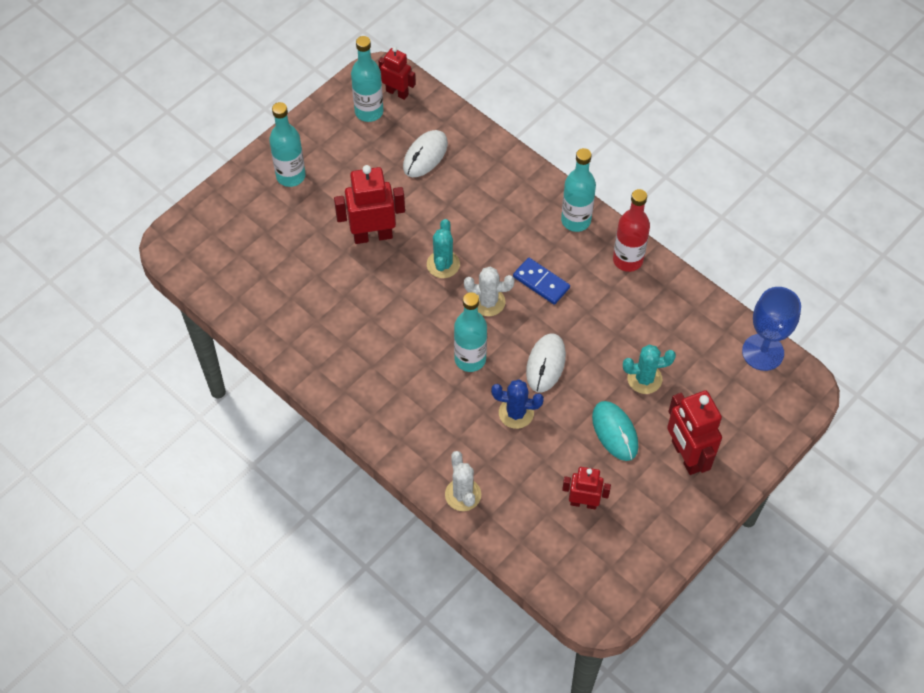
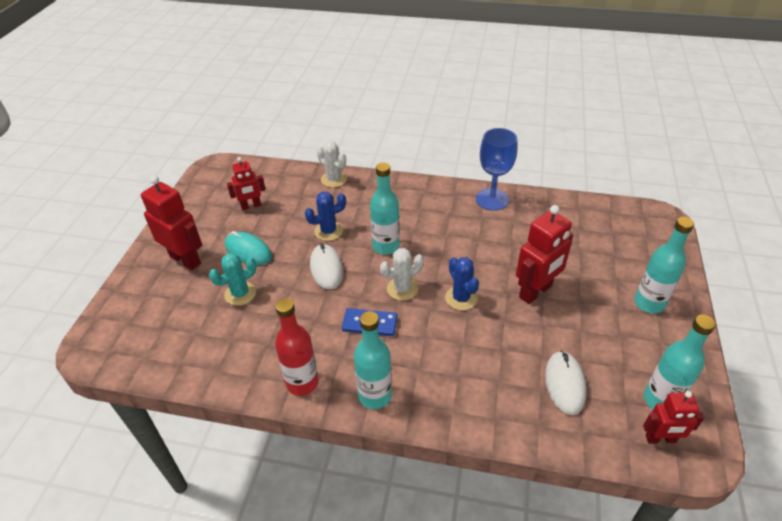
camera: 150 degrees right, 15 degrees down
(443, 264) = (461, 298): turquoise cactus -> blue cactus
(763, 352) = (137, 361): blue goblet -> blue goblet (492, 199)

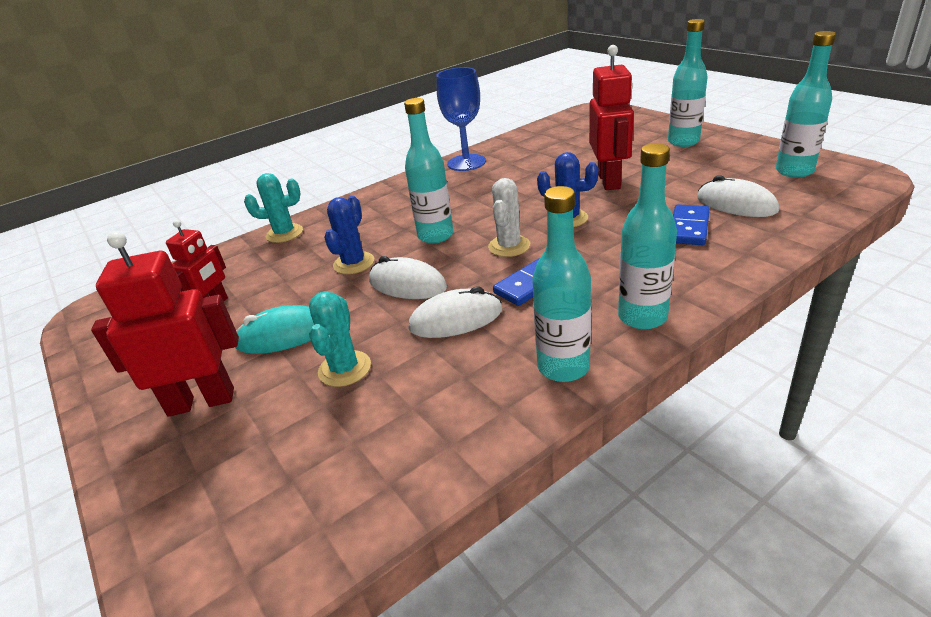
camera: 45 degrees left, 10 degrees down
(302, 382) = (563, 367): red bottle -> turquoise bottle
(310, 311) = (456, 319): none -> white mouse
(334, 179) = (284, 233): white cactus -> turquoise cactus
(504, 370) = (688, 228): none -> blue domino
(660, 439) = (838, 185): red robot -> none

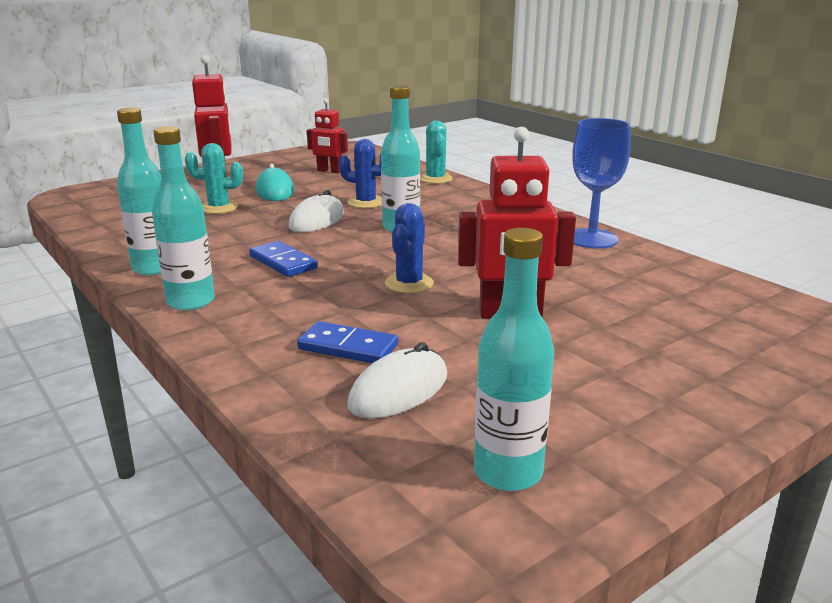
camera: 85 degrees right, 10 degrees down
(456, 319) = (250, 236): white mouse -> none
(509, 246) = (360, 255): white cactus -> none
(683, 142) = (668, 389): turquoise bottle -> none

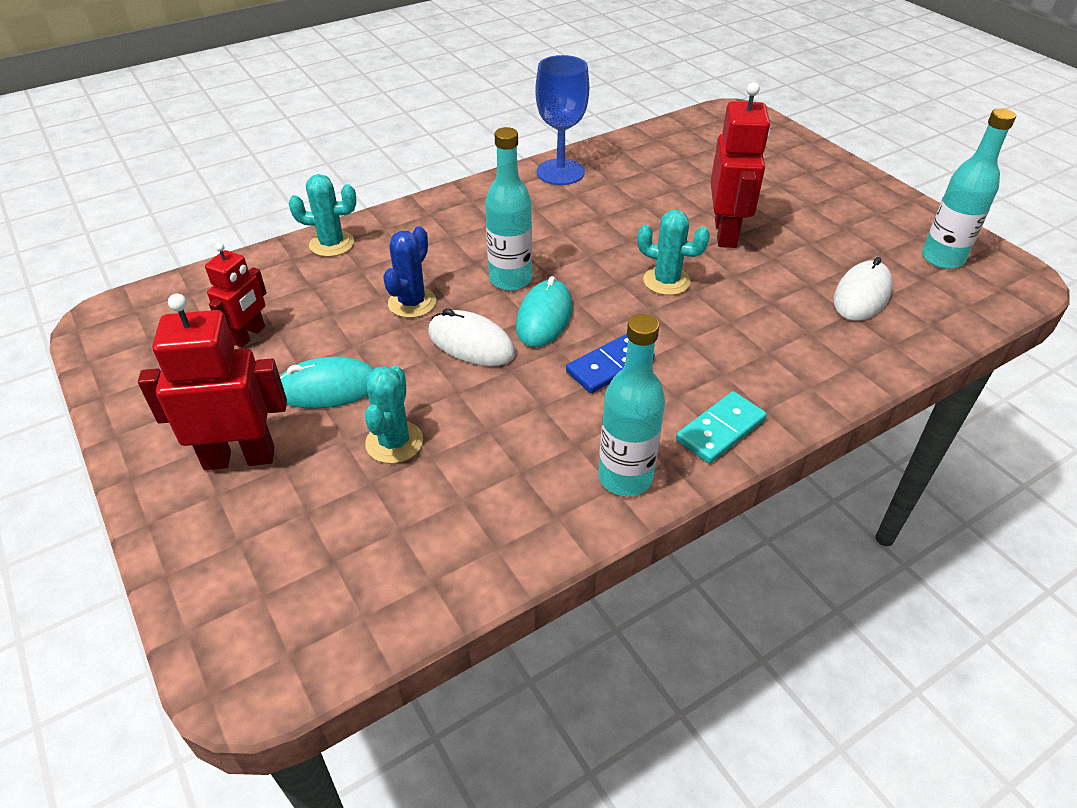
camera: 85 degrees left, 20 degrees up
(191, 302) = (720, 430): turquoise bottle -> turquoise domino
(348, 347) = (800, 319): blue domino -> none
(349, 240) = (544, 317): none -> turquoise mouse
(399, 390) = (862, 295): white mouse -> white mouse turned 75 degrees clockwise
(409, 283) = (666, 281): blue cactus -> turquoise cactus

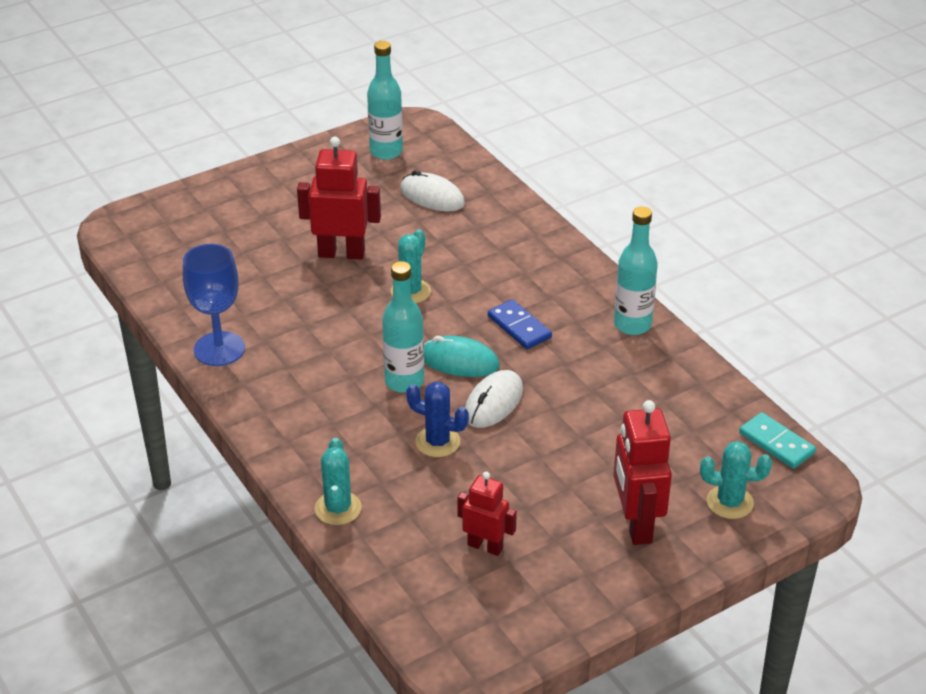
camera: 90 degrees left, 5 degrees down
(328, 388) = (553, 483): turquoise mouse -> none
(394, 442) = (611, 439): turquoise cactus -> turquoise cactus (729, 502)
(720, 430) = (583, 279): turquoise domino -> turquoise domino (776, 443)

